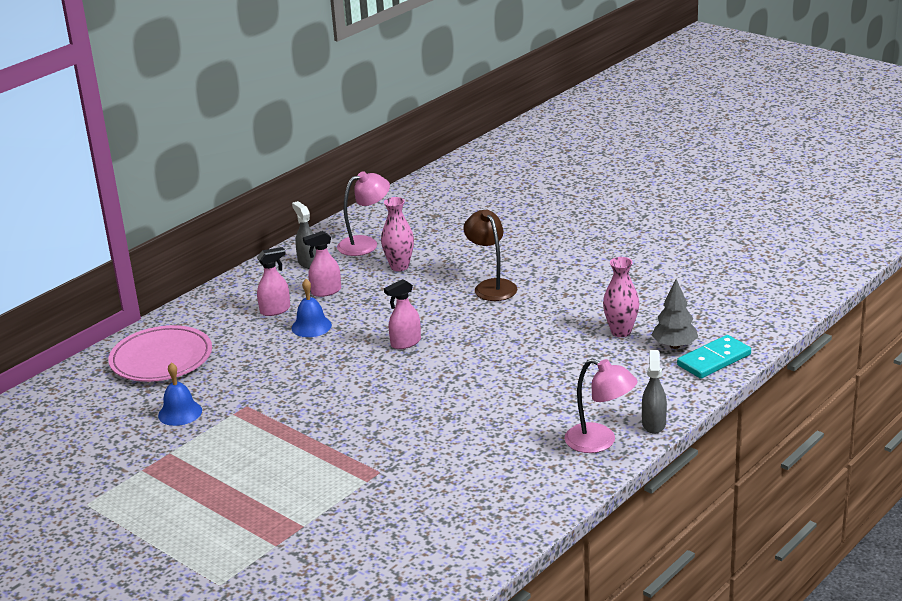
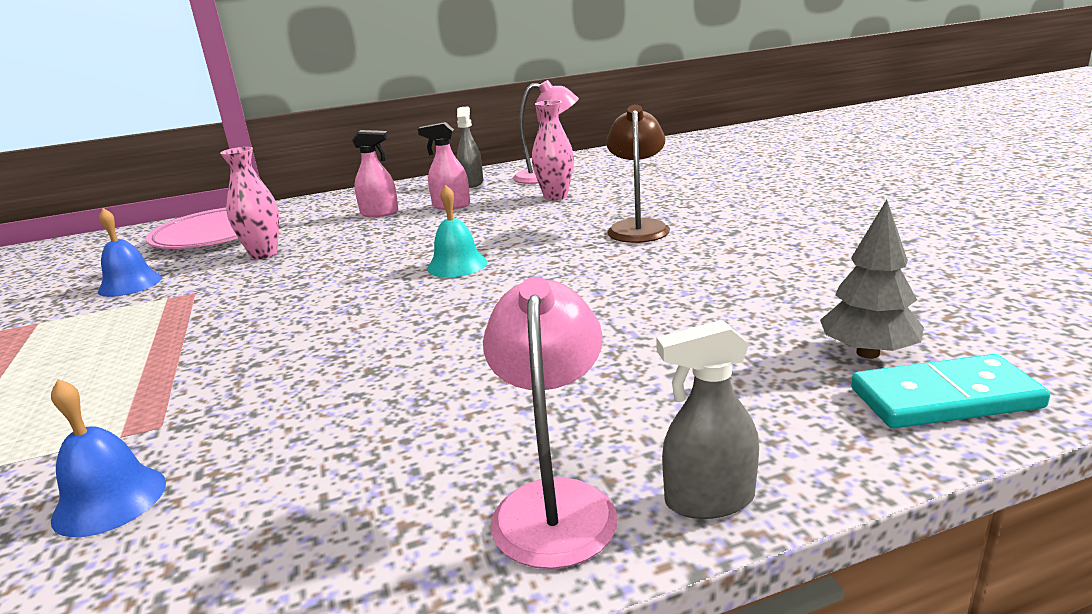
camera: 30 degrees right, 5 degrees down
(311, 326) = (388, 232): blue bell -> blue bell (110, 500)
(405, 343) = (457, 265): pink spray bottle -> turquoise bell
(600, 442) = (555, 502): pink lamp -> pink lamp turned 150 degrees counterclockwise
(621, 332) = (778, 311): pink vase -> pink vase (264, 254)
(653, 424) = (709, 500): grey spray bottle -> grey spray bottle turned 135 degrees counterclockwise

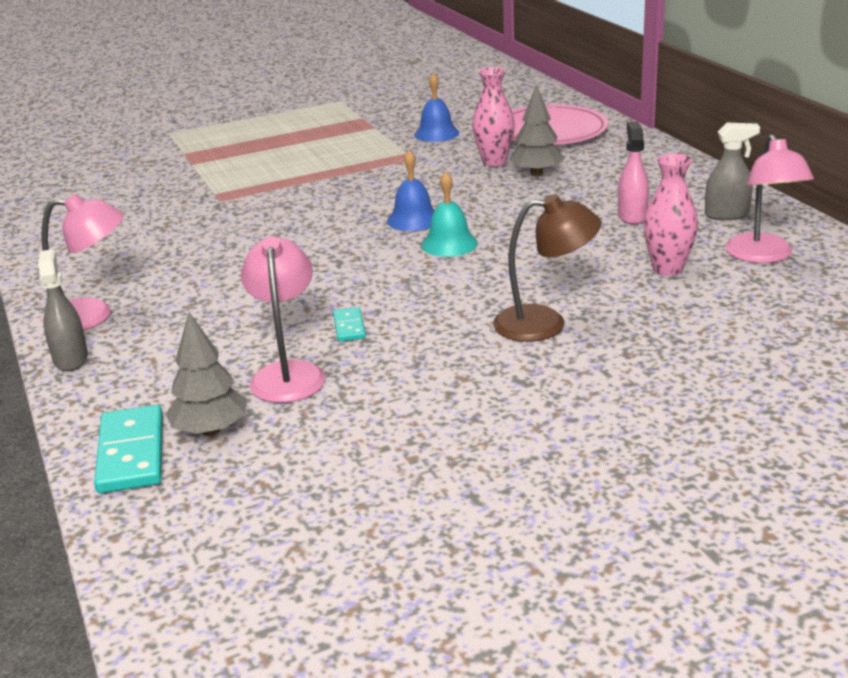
camera: 85 degrees right, 5 degrees up
(110, 500) = (154, 208): blue bell -> blue bell (413, 219)
(319, 237) = (536, 174): none -> grey tree
(380, 213) = (607, 186): pink spray bottle -> none
(631, 299) = (349, 327): none -> turquoise domino
(734, 322) = (288, 373): none -> pink lamp

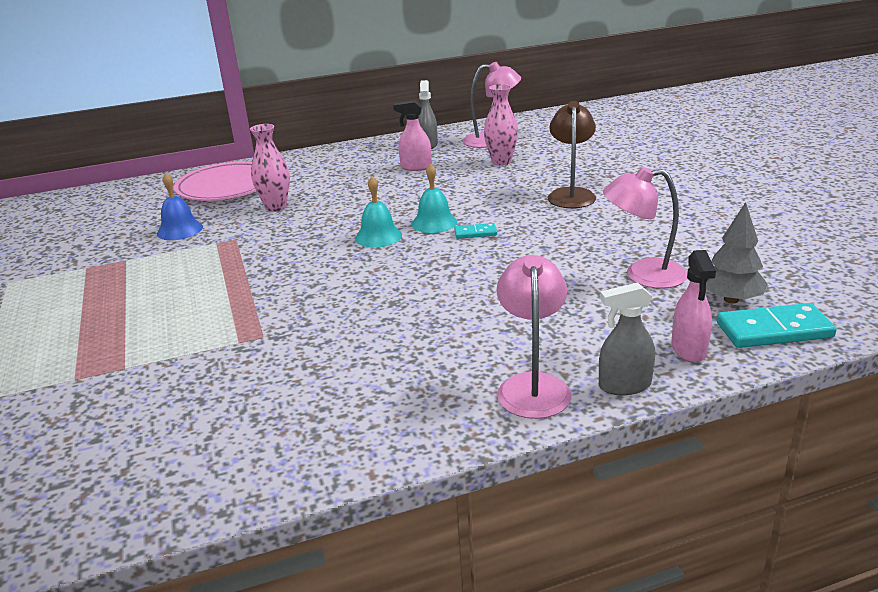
camera: 85 degrees left, 0 degrees up
(115, 396) = (689, 350): none -> pink spray bottle
(349, 327) = (569, 255): turquoise domino -> turquoise domino (475, 233)
(413, 219) = (378, 236): blue bell -> turquoise bell
(536, 174) = (315, 193): grey tree -> none

